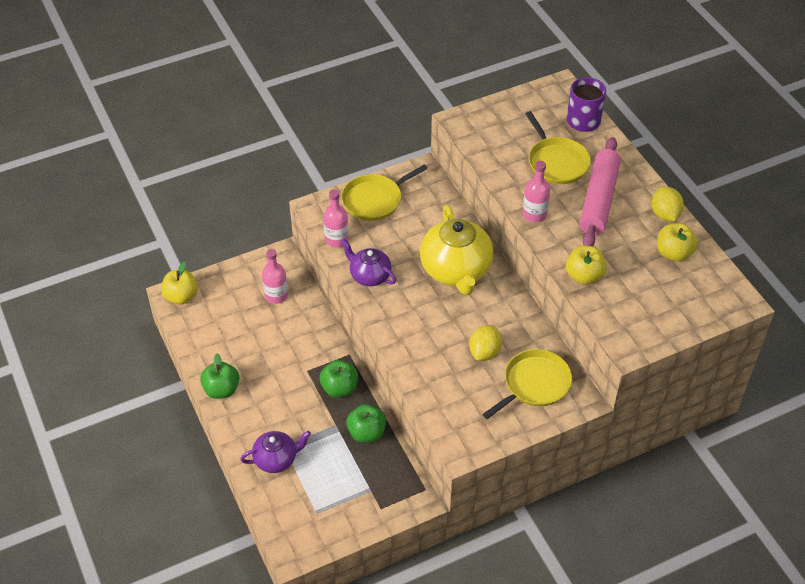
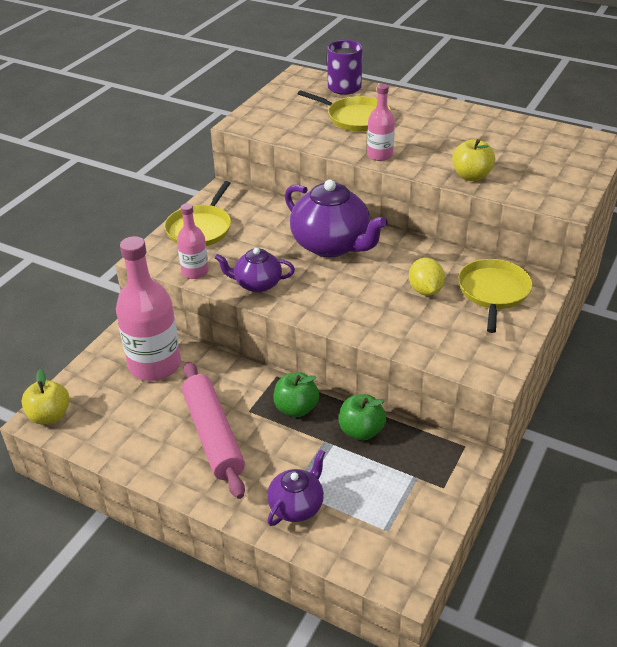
camera: 35 degrees left, 10 degrees down
(221, 389) = (174, 475): green apple -> none
(276, 295) = (155, 365): pink bottle -> pink bottle, size x1.91
(456, 270) = (331, 245): yellow teapot -> purple teapot
(598, 200) = (418, 127): pink rolling pin -> pink rolling pin (213, 435)
(665, 214) = (479, 115): yellow lemon -> none
(673, 253) = (517, 134): yellow apple -> none

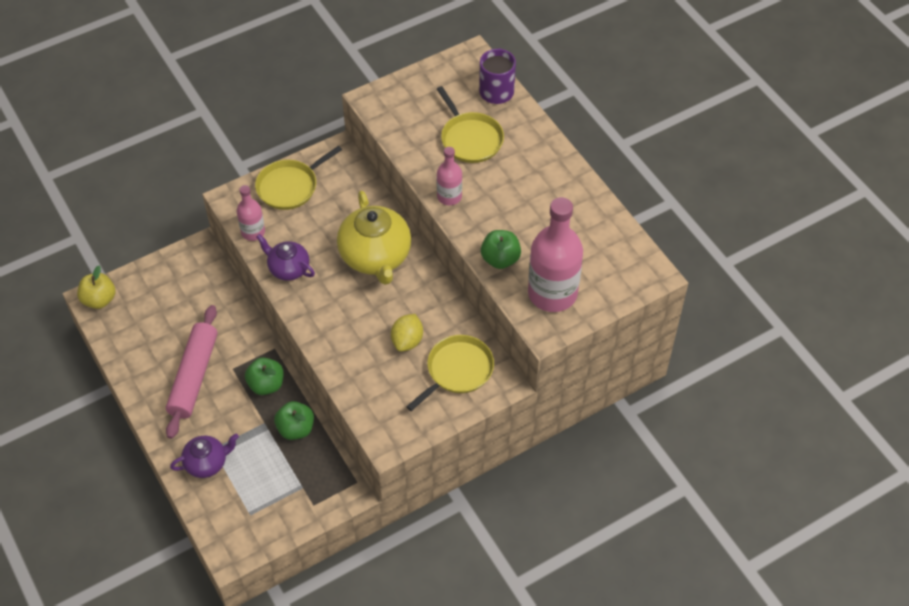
camera: 30 degrees right, 15 degrees up
(155, 365) = (197, 291): pink bottle -> pink bottle (552, 293)
(331, 245) = (376, 257): purple teapot -> yellow teapot
(471, 176) = (500, 259): yellow apple -> green apple

